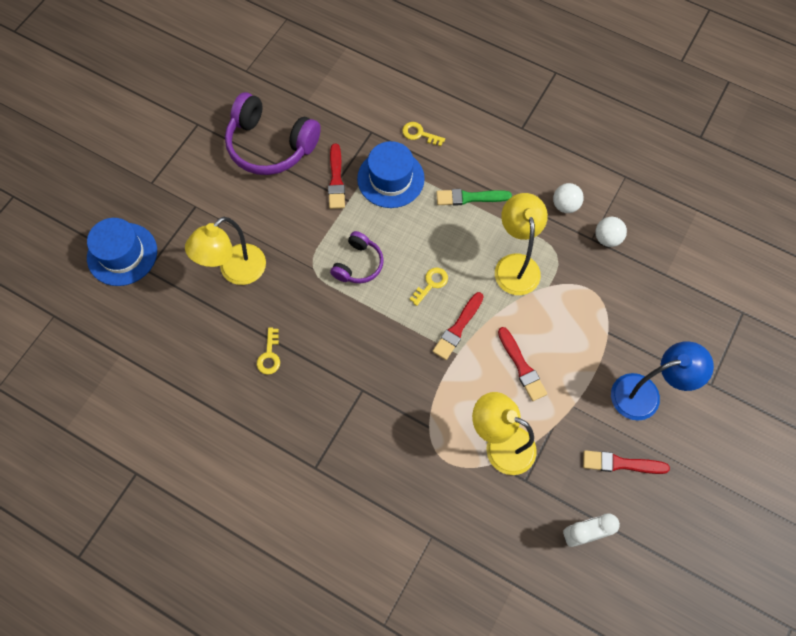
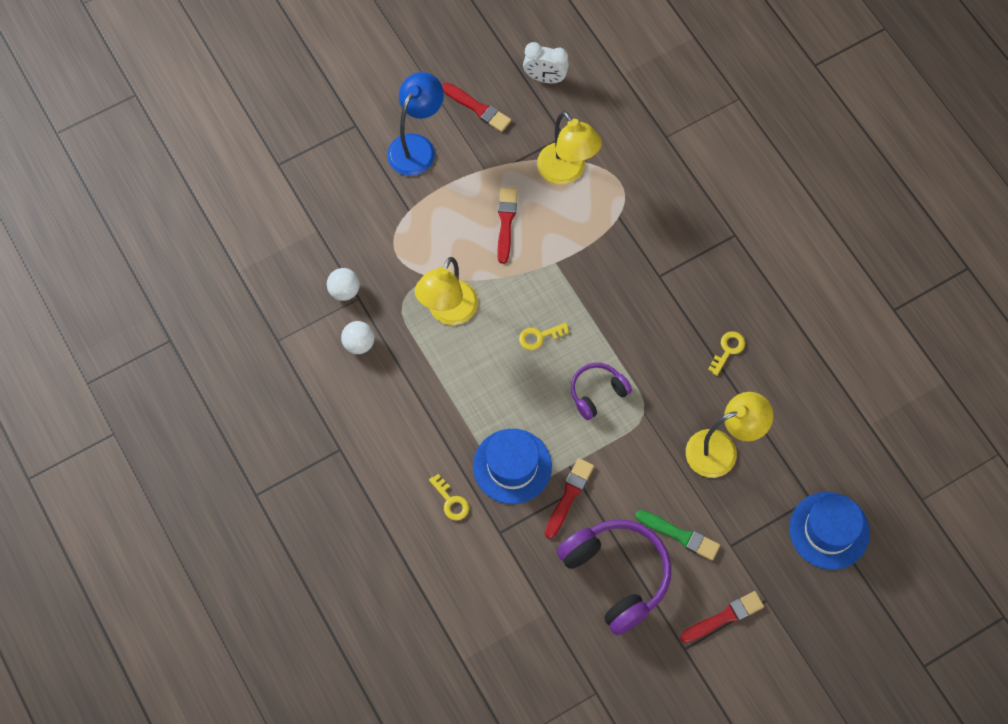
camera: 150 degrees left, 0 degrees up
(458, 328) = (540, 284): red brush -> red brush (724, 617)
(470, 197) = (445, 402): green brush -> green brush (680, 535)
(645, 394) = (417, 146): blue lamp -> blue lamp turned 105 degrees clockwise

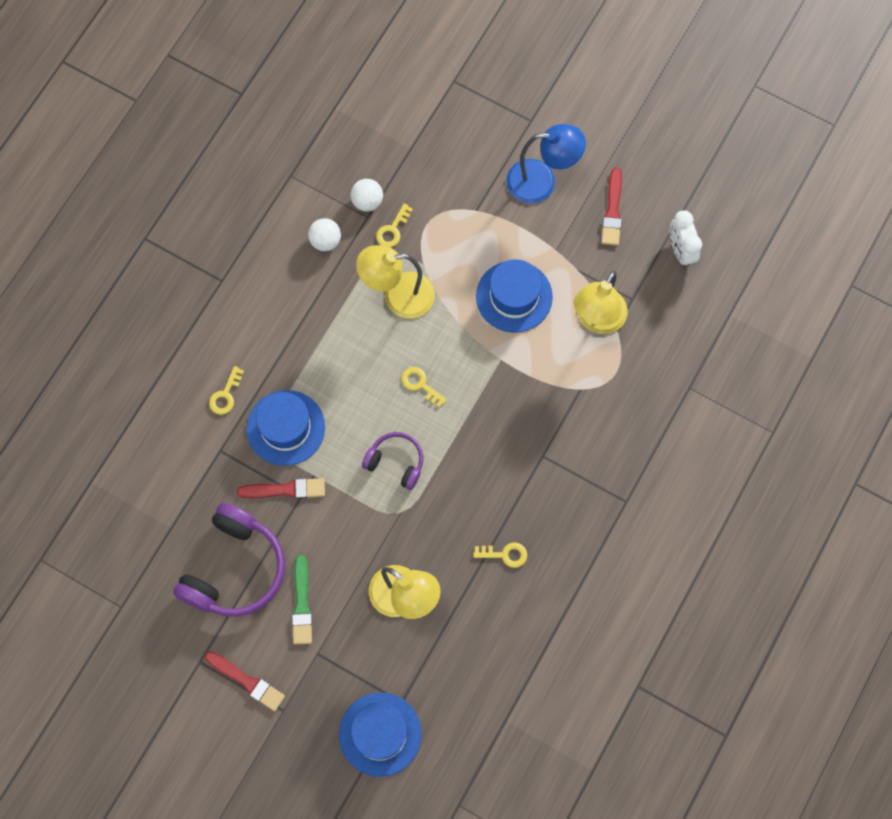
camera: 60 degrees right, 5 degrees up
(384, 284) = (392, 230): none -> yellow key
(506, 222) = (514, 296): red brush -> blue hat

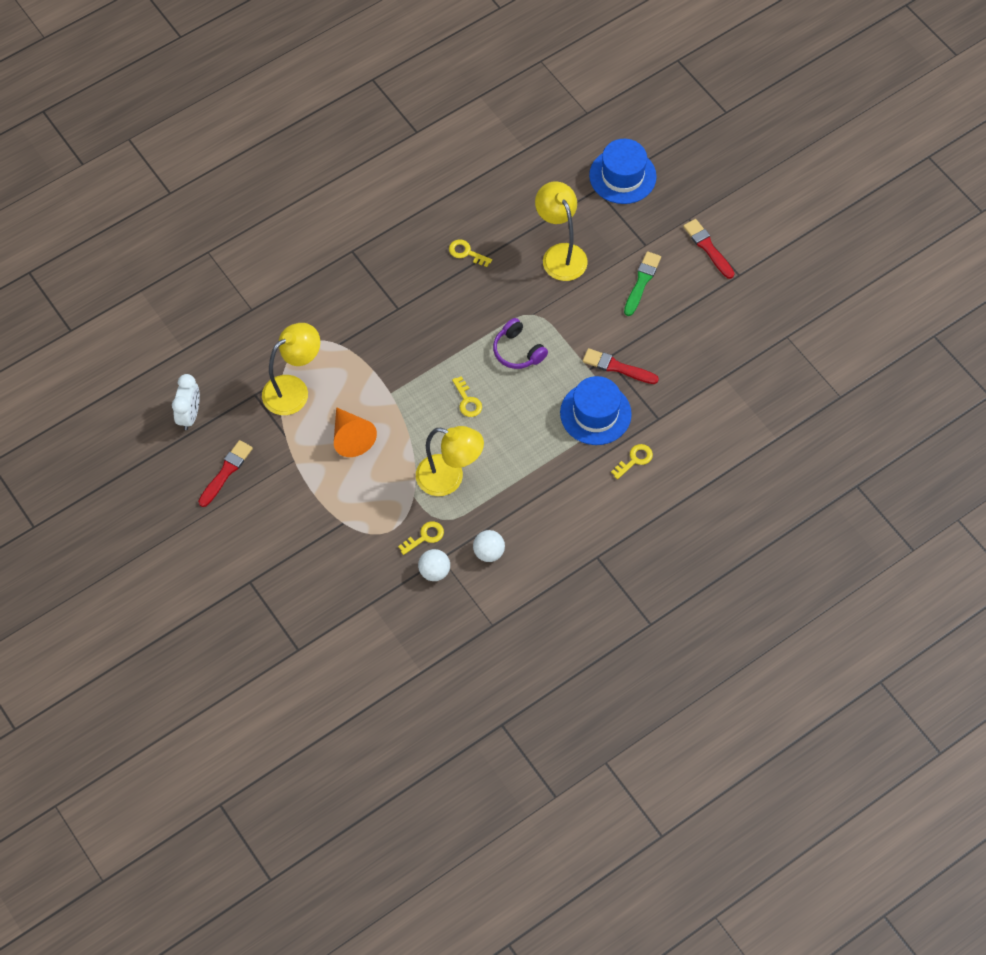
camera: 155 degrees left, 10 degrees down
(234, 569) = (684, 327): purple headphones -> none
(514, 296) = (351, 437): blue hat -> orange cone
(542, 181) = (271, 523): blue lamp -> none

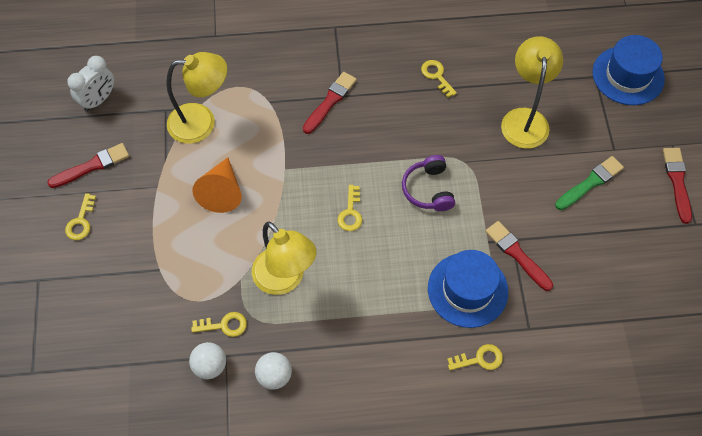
camera: 30 degrees right, 0 degrees up
(250, 520) = (81, 222): none -> yellow key
(391, 318) = (330, 101): none -> red brush

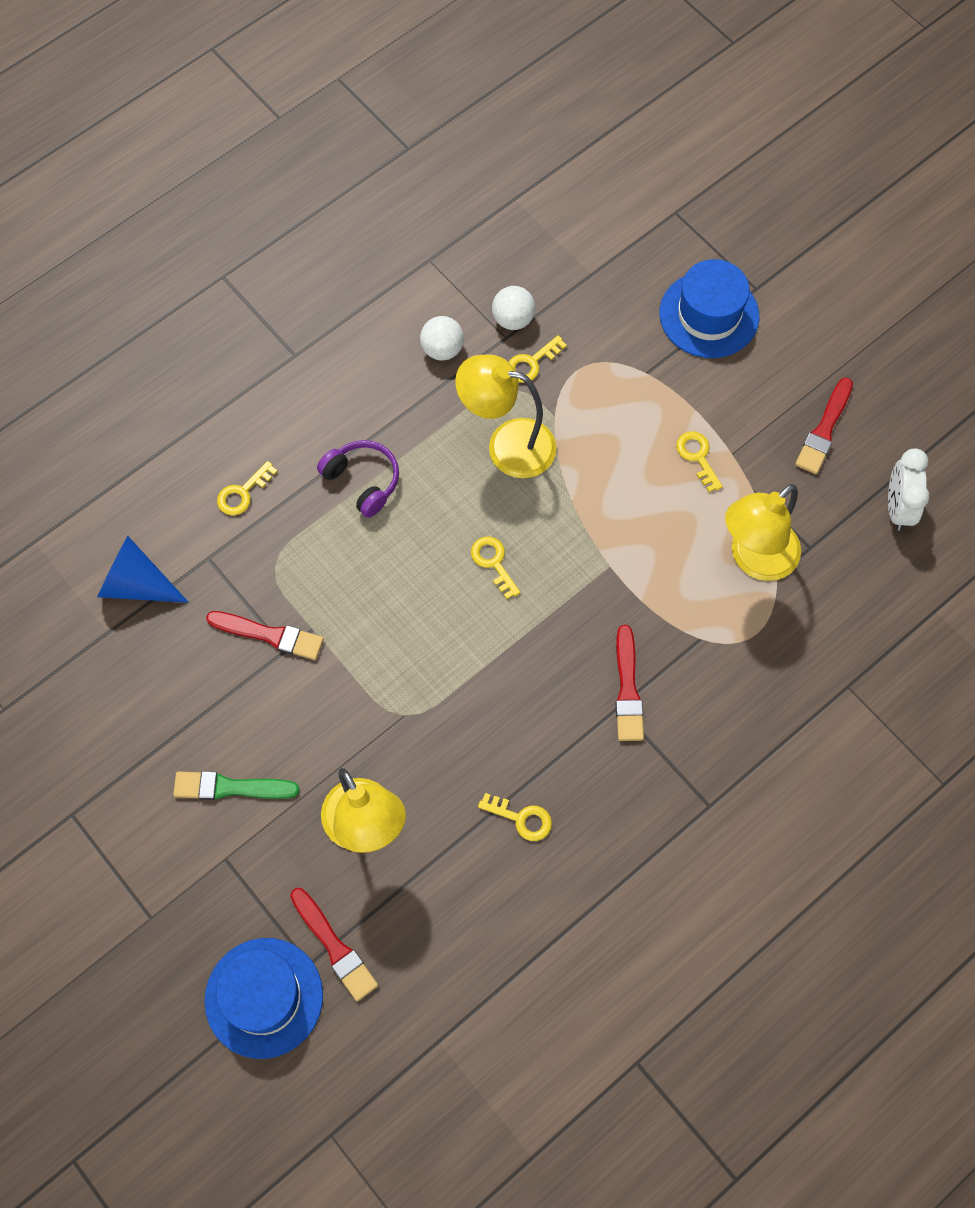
camera: 145 degrees right, 5 degrees up
(81, 222) = (774, 367): yellow key -> yellow key (697, 457)
(222, 192) = (656, 493): orange cone -> none
(428, 189) = (424, 649): purple headphones -> purple headphones (363, 481)
(467, 290) = (301, 558): blue hat -> blue hat (709, 315)
(586, 340) = (137, 584): none -> blue cone
(590, 183) = (231, 787): green brush -> green brush turned 75 degrees clockwise
(677, 182) = (119, 862): red brush -> red brush (334, 946)

